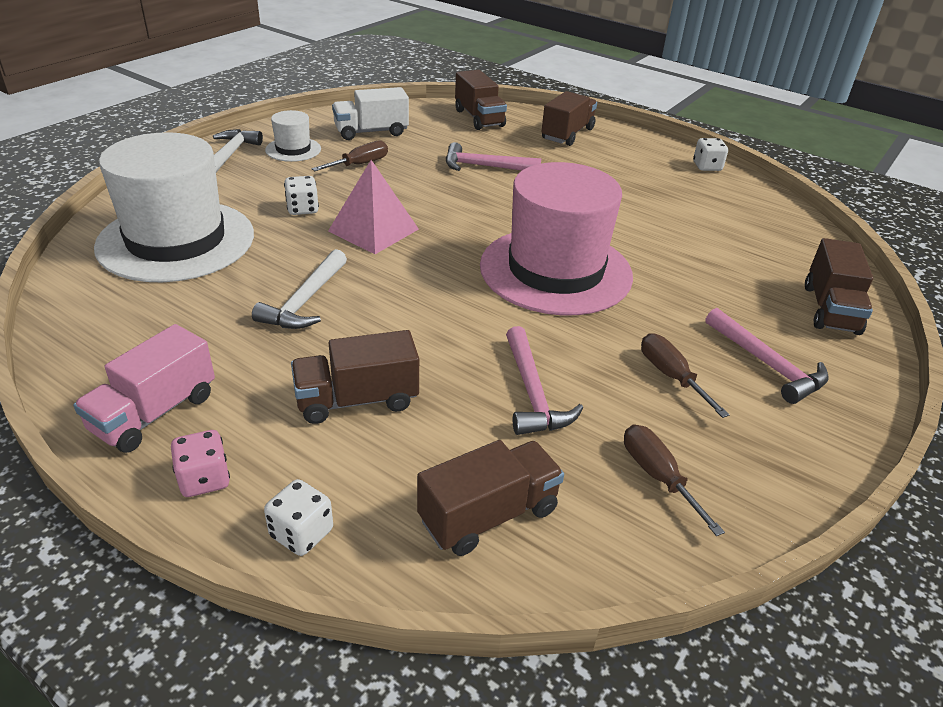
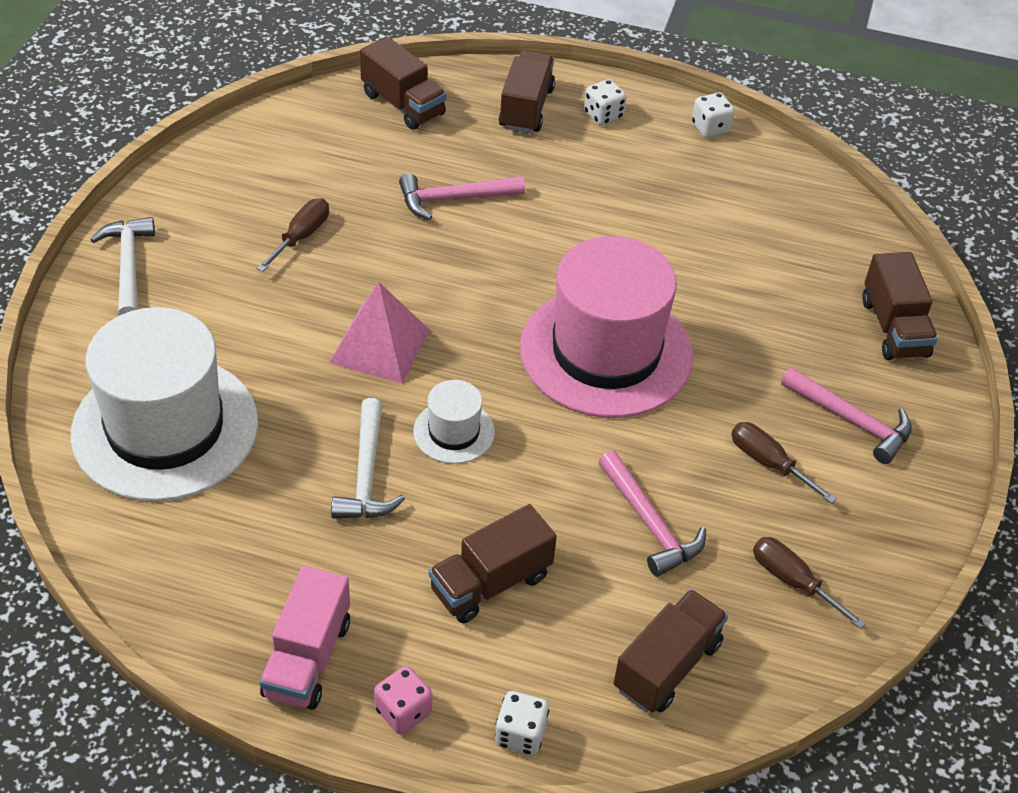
camera: 20 degrees left, 10 degrees up
(293, 149) = (202, 231): white hat -> white hat (454, 432)
(302, 209) = (279, 335): white dice -> white dice (603, 115)
(371, 132) = (280, 169): white truck -> none

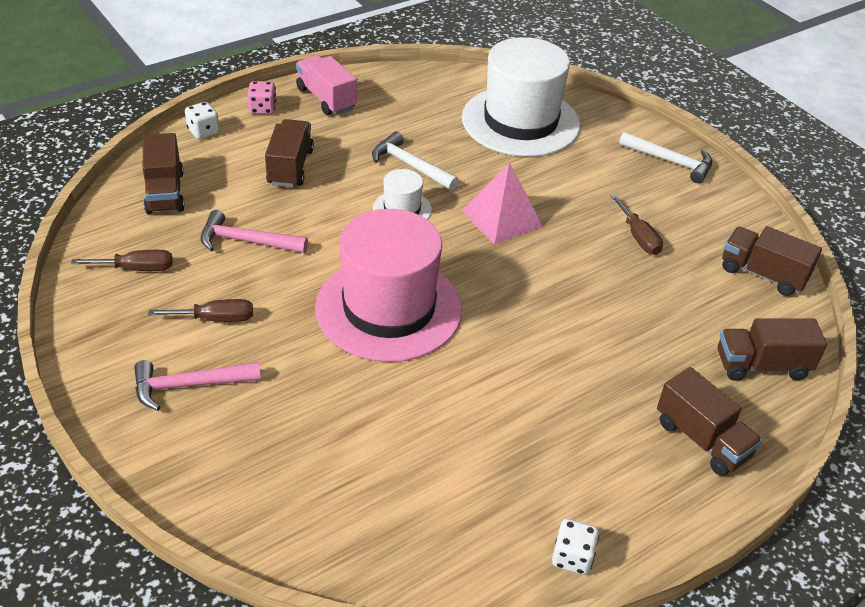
camera: 130 degrees right, 5 degrees down
(454, 199) = (615, 327): pink hammer -> none
(603, 115) = (652, 487): white dice -> none
(894, 328) = (225, 485): brown truck -> brown truck (762, 274)

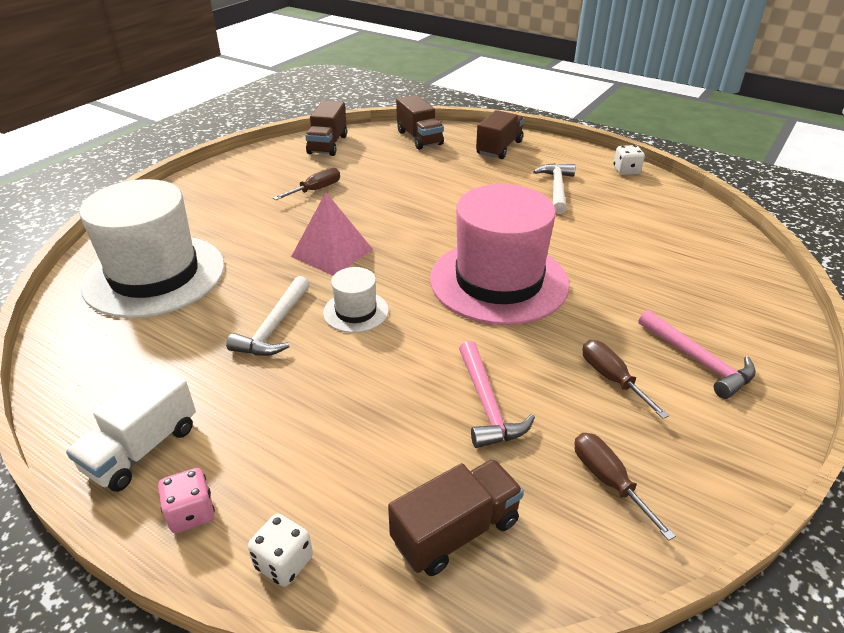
camera: 110 degrees left, 5 degrees down
(290, 167) = (327, 422): brown truck -> none
(326, 99) = (142, 449): pink truck -> white truck
(670, 161) = (198, 190): white hammer -> white hammer (556, 189)

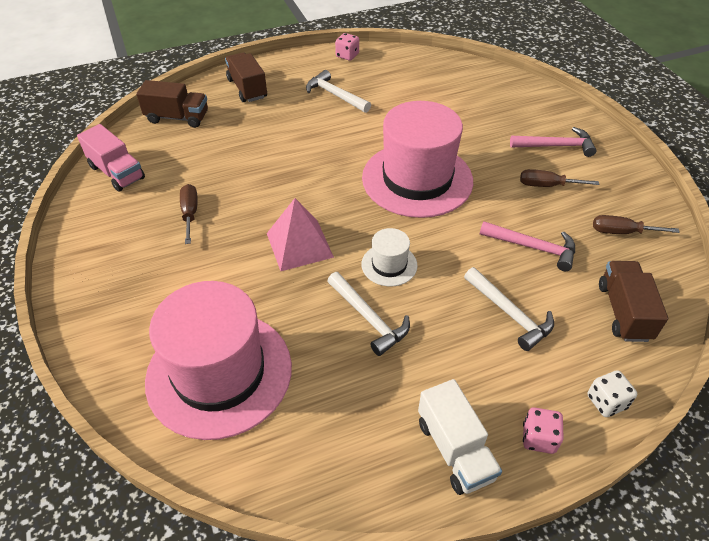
camera: 55 degrees left, 10 degrees up
(154, 275) = (219, 373): white hat -> pink hat
(327, 144) = (117, 172): brown truck -> pink truck
(362, 422) = (509, 313): none -> white hammer
(626, 171) = (347, 56): white dice -> pink dice

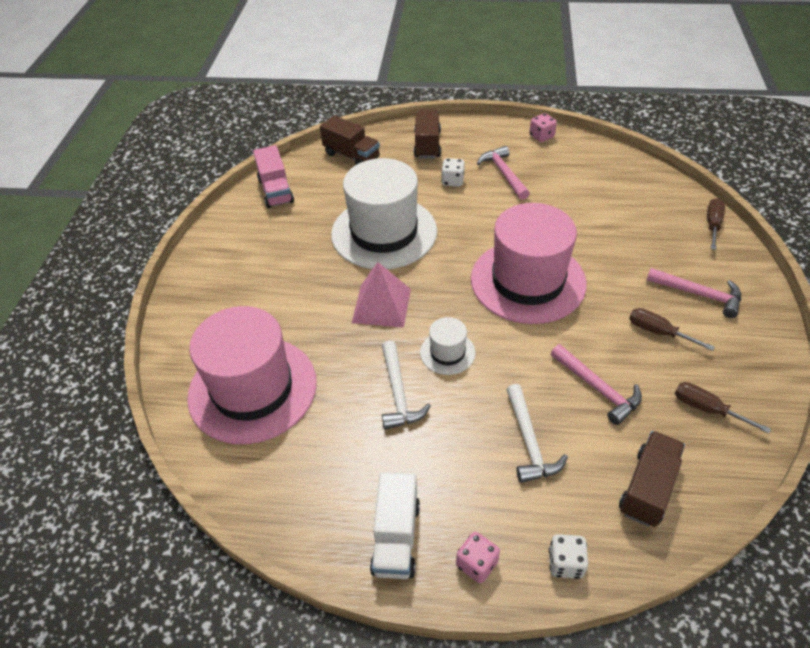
camera: 30 degrees right, 0 degrees up
(190, 213) = (310, 246): brown screwdriver -> brown screwdriver (712, 224)
(257, 178) = (384, 232): none -> white hat
(293, 114) = (452, 181): none -> white dice
(335, 95) = (504, 174): white hammer -> pink hammer

